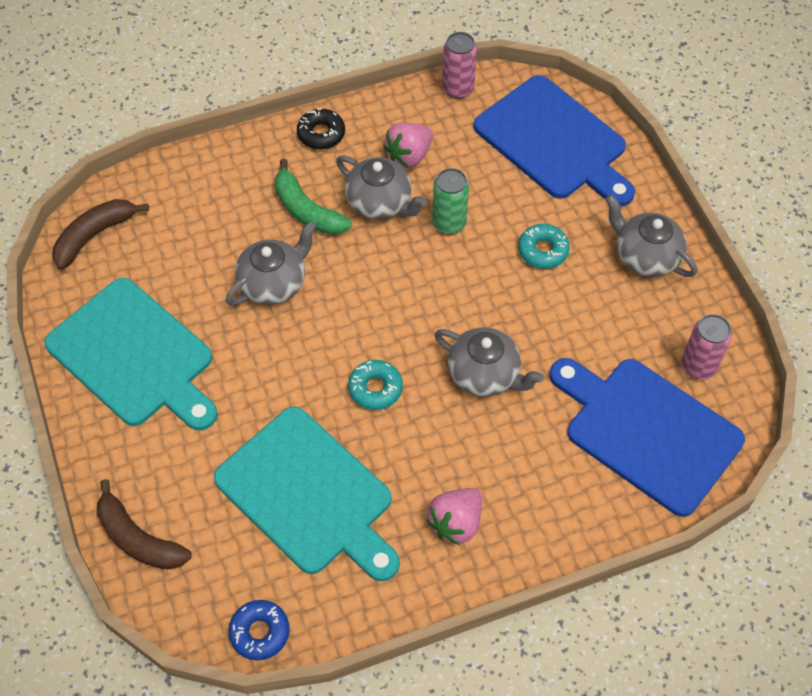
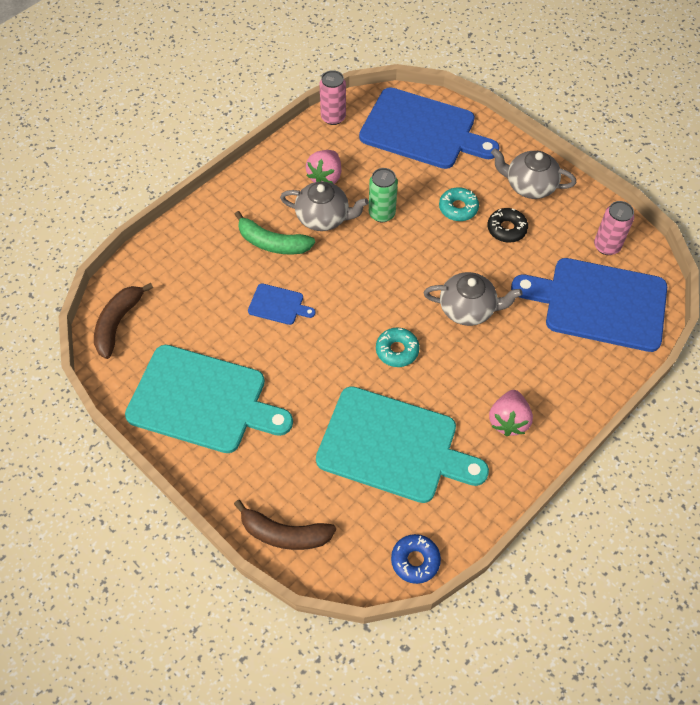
camera: 25 degrees left, 0 degrees up
(273, 283) = (278, 305): grey teapot -> blue cutting board
(321, 134) = (251, 184): black donut -> black donut (506, 229)

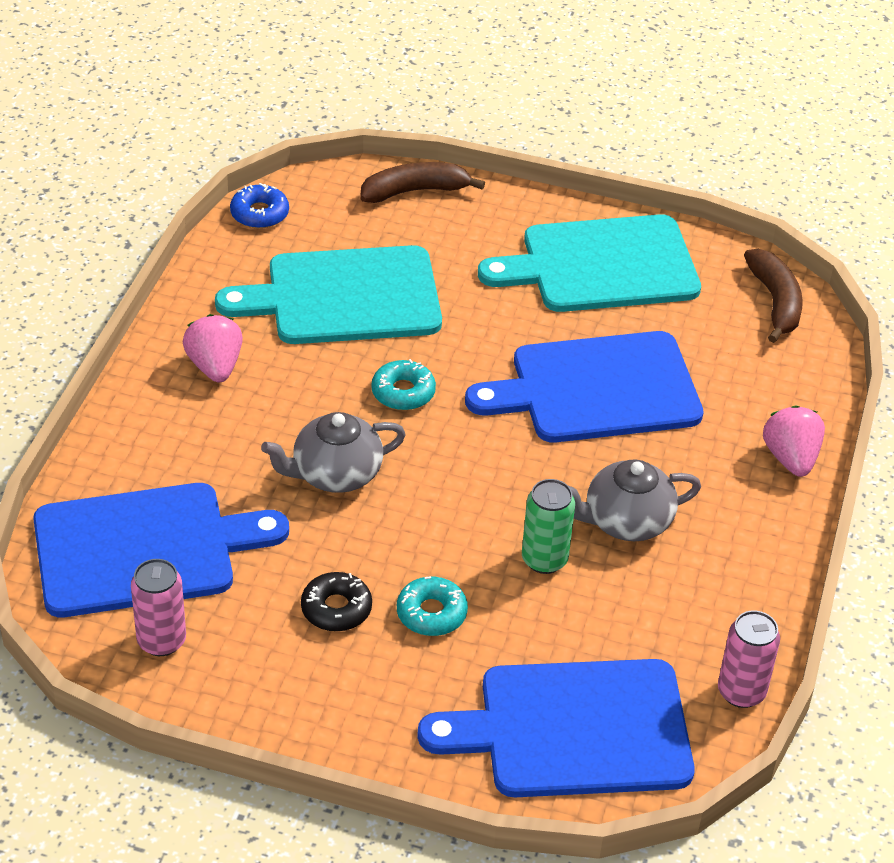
camera: 150 degrees right, 15 degrees down
(272, 243) = (669, 460): green banana -> none
(278, 305) = (597, 389): blue cutting board -> blue cutting board, size x2.32
(325, 177) = (672, 583): pink strawberry -> pink strawberry (790, 458)
(529, 185) = (333, 697): grey teapot -> none

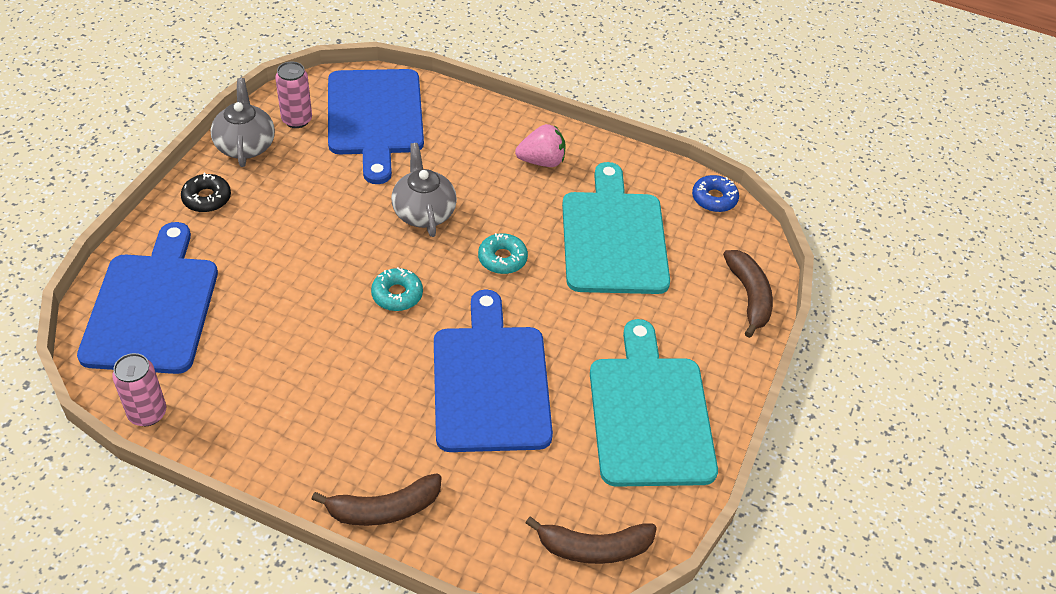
camera: 95 degrees right, 5 degrees up
(336, 609) = (299, 200): black donut -> black donut (207, 198)
(431, 613) = (280, 246): turquoise donut -> turquoise donut (397, 294)
(544, 559) = (312, 316): green can -> none
(626, 521) = (338, 374): grey teapot -> grey teapot (245, 145)
(790, 458) = (384, 509): pink strawberry -> brown banana

